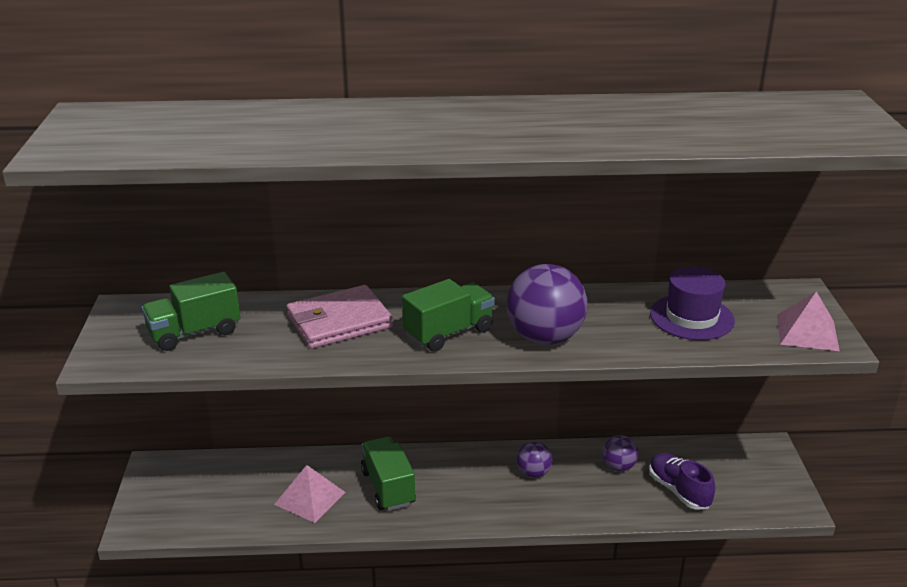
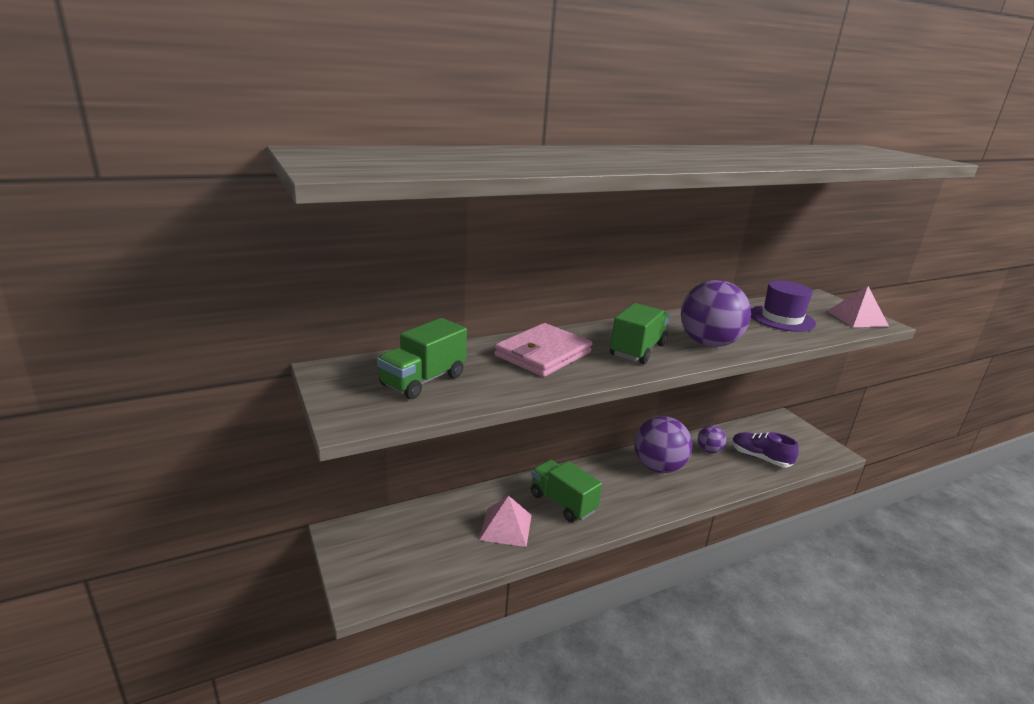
camera: 25 degrees left, 5 degrees down
(533, 473) = (658, 467): purple ball -> purple ball, size x1.93

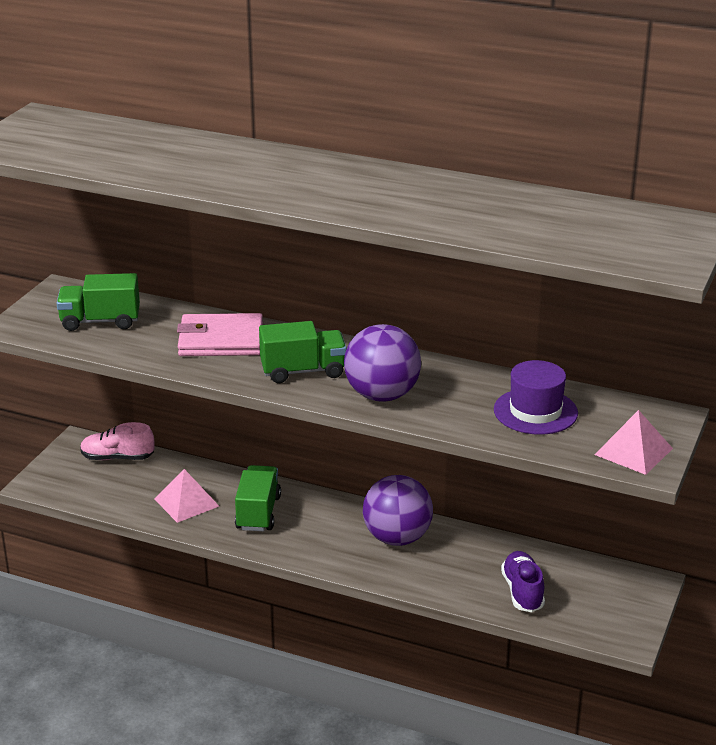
camera: 50 degrees right, 5 degrees up
(396, 526) = (117, 458): none -> pink shoe
(709, 450) = (482, 555): purple ball -> none

